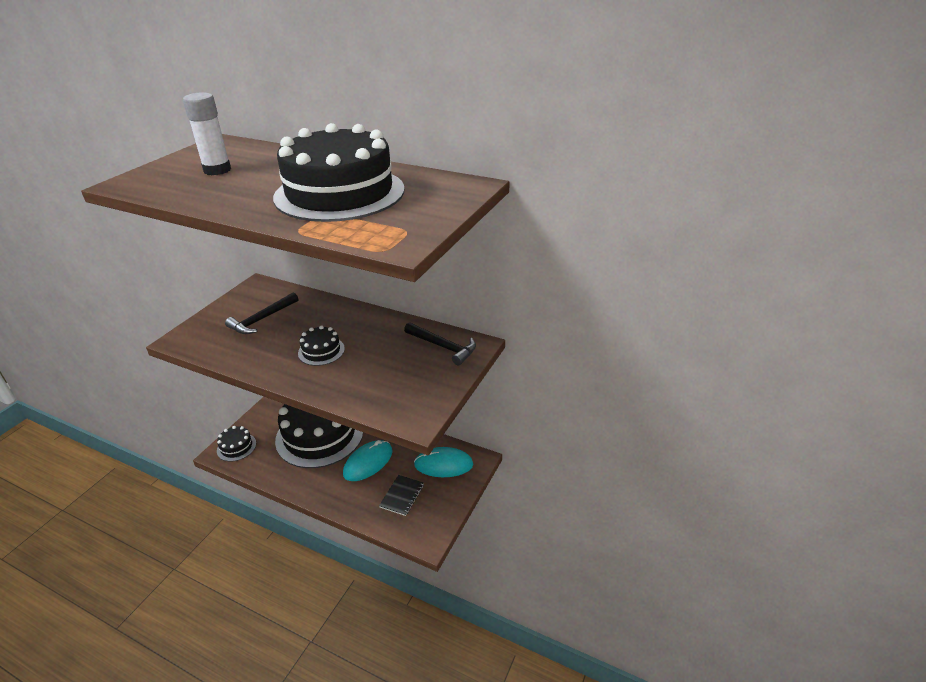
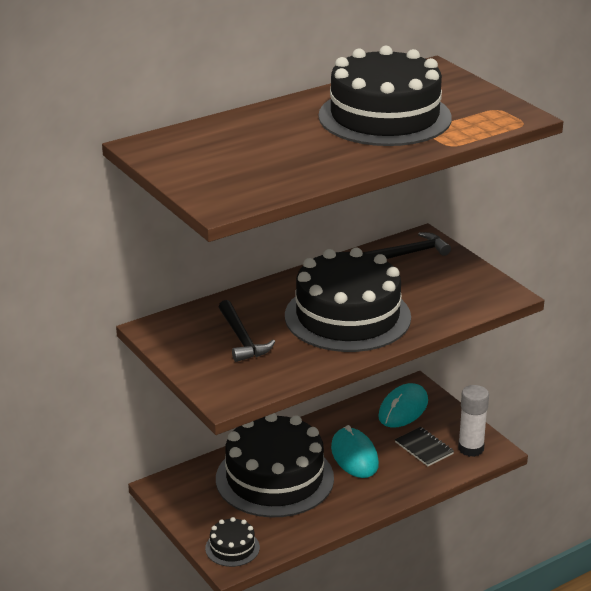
camera: 60 degrees left, 5 degrees down
(217, 170) = (243, 157): white glue stick -> white glue stick (471, 448)
(321, 351) = (347, 316): black cake -> black cake, size x2.32

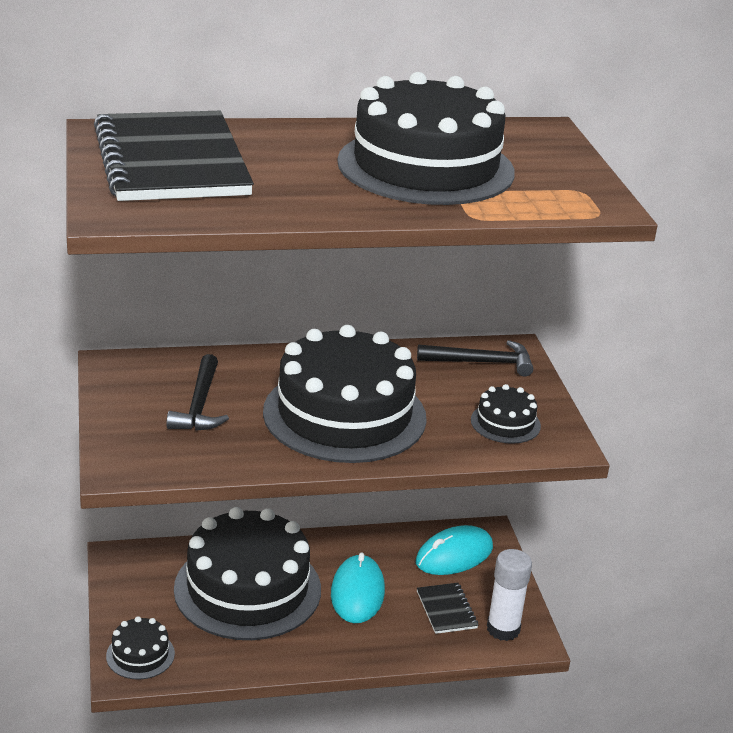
camera: 20 degrees right, 0 degrees up
(214, 156) = (171, 161): none -> black notebook
(458, 291) = (505, 423): none -> black cake

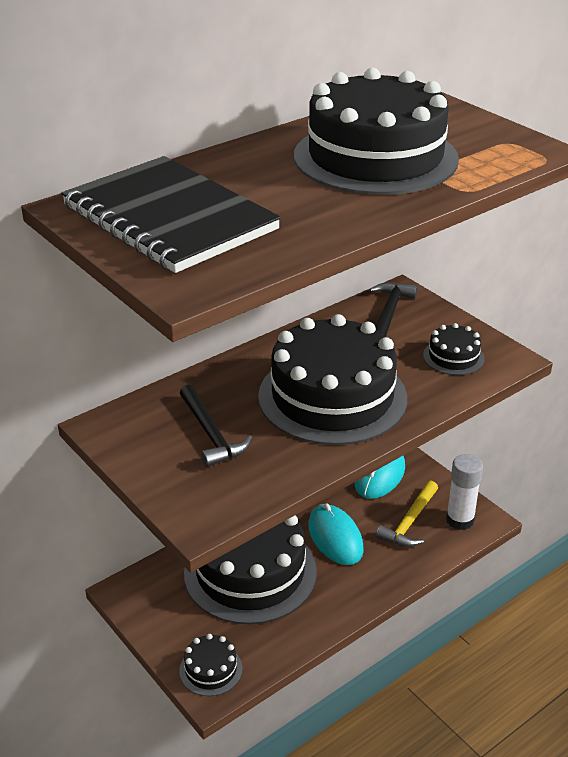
camera: 25 degrees left, 5 degrees up
(446, 610) = (409, 522): black notebook -> yellow hammer
(482, 362) = (389, 312): black hammer -> black hammer turned 45 degrees counterclockwise

